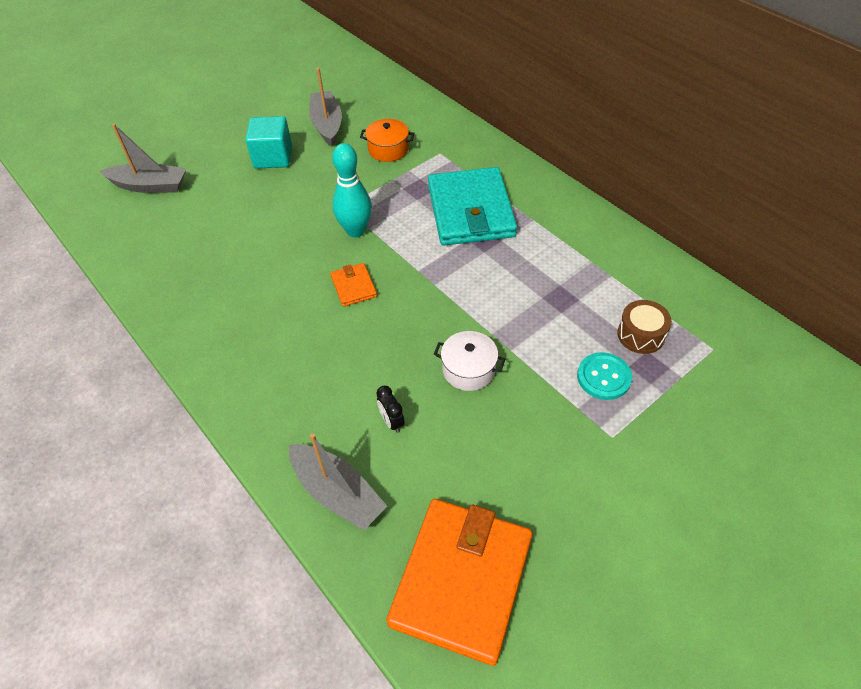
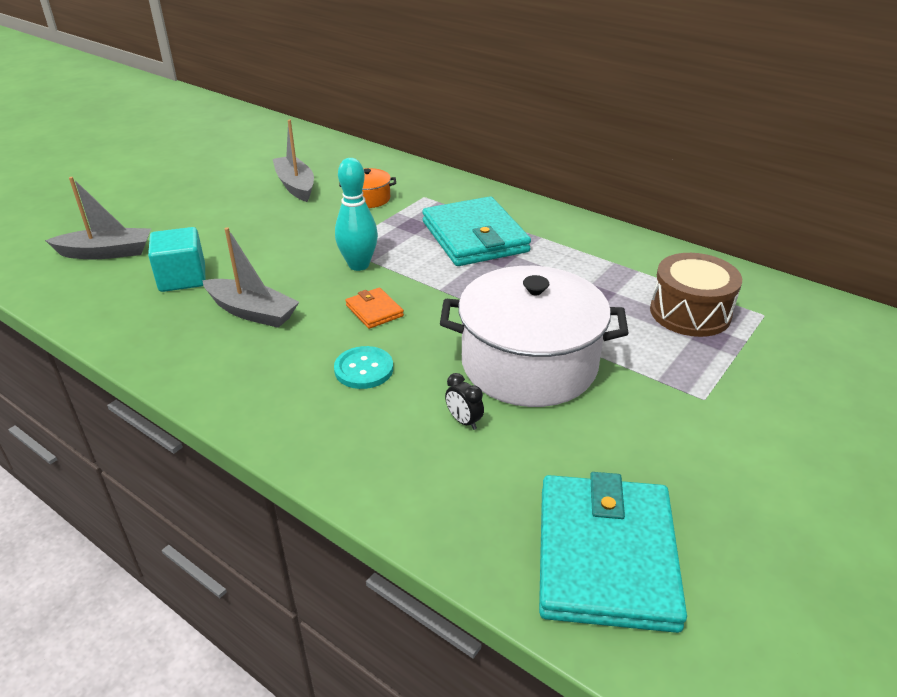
camera: 15 degrees left, 15 degrees down
(273, 157) = (244, 216): turquoise cube -> turquoise cube (182, 278)
(337, 493) = (427, 497): grey boat -> grey boat (252, 312)
(461, 580) = (605, 556): orange wallet -> turquoise wallet
(469, 369) = (529, 364): white pot -> white pot, size x2.30
(603, 377) = (671, 351): turquoise button -> turquoise button (364, 369)
(640, 335) = (690, 312): brown drum -> brown drum, size x1.62

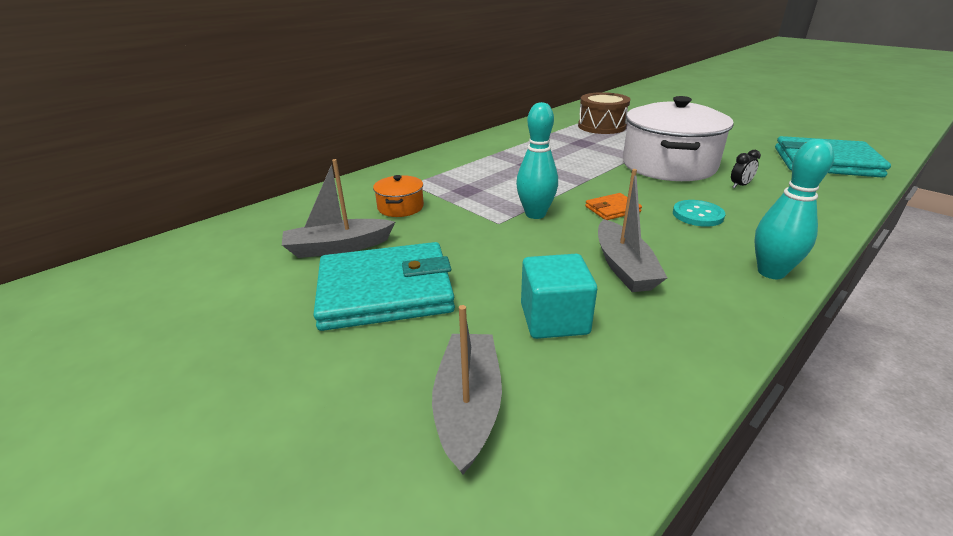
camera: 80 degrees left, 5 degrees down
(231, 399) = (771, 272): none -> turquoise bowling pin
(252, 312) = (624, 267): grey boat -> grey boat turned 135 degrees clockwise
(475, 237) = (496, 169): turquoise wallet -> turquoise wallet (385, 291)

